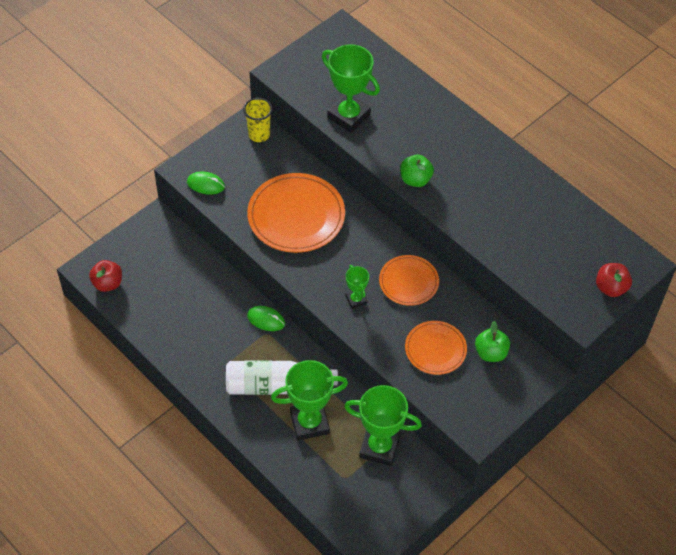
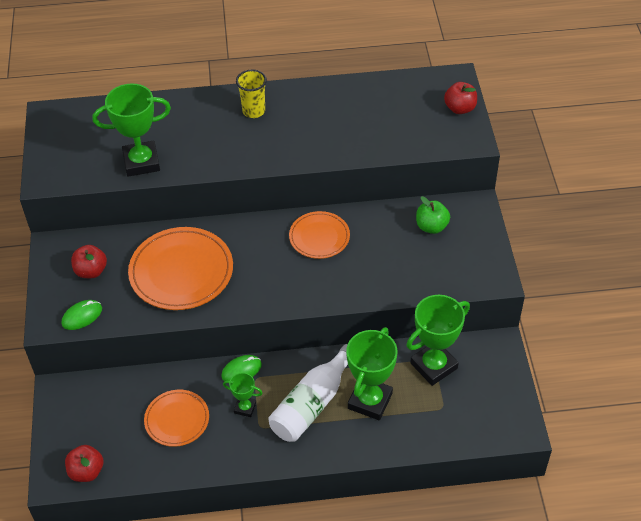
camera: 50 degrees left, 5 degrees down
(248, 161) = (91, 271): none -> red apple
(259, 134) = (71, 247): yellow cup -> yellow cup (253, 111)
(356, 300) = (304, 281): green trophy -> green trophy (245, 408)
(415, 180) = (249, 159): green apple -> none
(435, 349) = (397, 259): orange plate -> orange plate (177, 419)

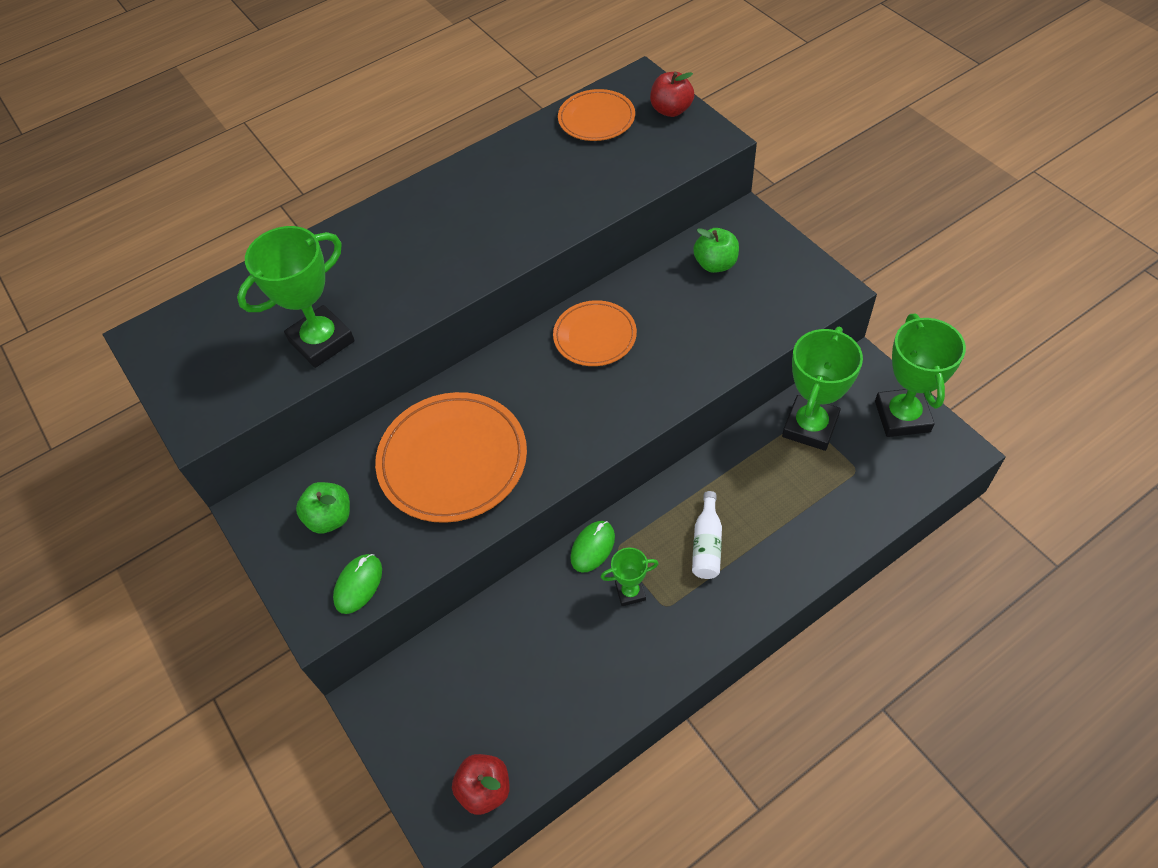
camera: 25 degrees left, 5 degrees up
(91, 271) = (330, 518): red apple -> green apple
(177, 419) = (556, 653): orange plate -> orange plate (596, 119)
(253, 111) = (425, 215): yellow cup -> none
(312, 404) = (707, 544): white bottle -> white bottle, size x0.56
(370, 401) = (770, 505): green trophy -> green trophy (902, 416)

